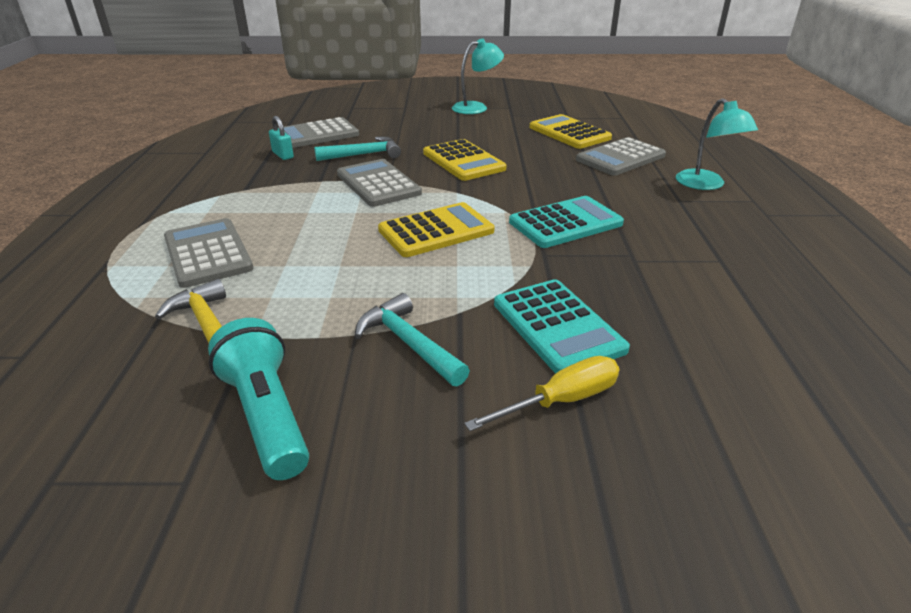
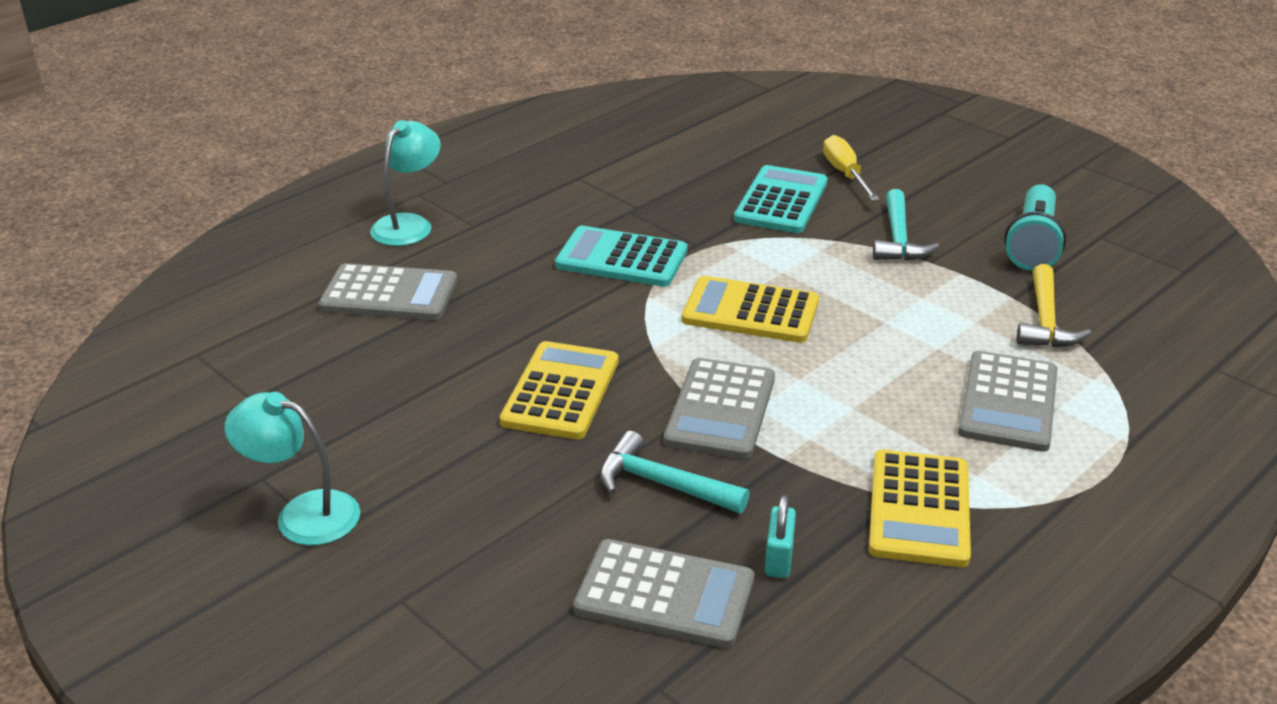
camera: 135 degrees left, 0 degrees up
(560, 401) = (845, 174): yellow screwdriver -> yellow screwdriver turned 60 degrees clockwise
(569, 133) = (333, 365): yellow calculator -> yellow calculator (919, 509)

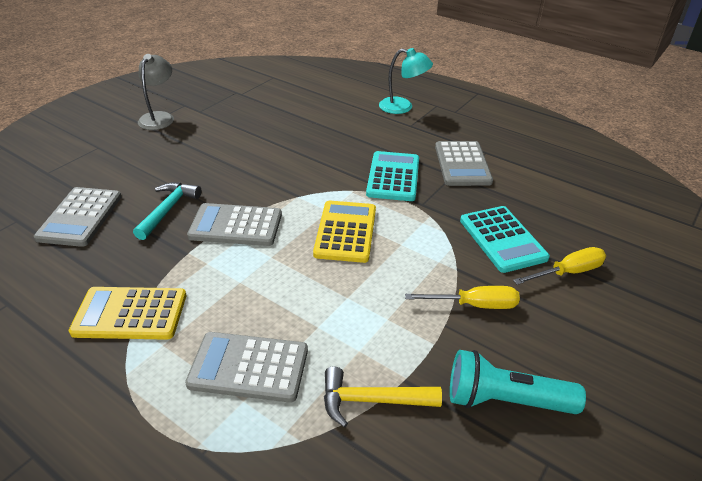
camera: 80 degrees right, 5 degrees up
(303, 514) = (159, 117): turquoise lamp -> grey lamp
(389, 294) = (332, 111): grey calculator -> grey calculator (462, 164)
(561, 391) = (251, 170): yellow calculator -> none
(779, 558) = (98, 255): turquoise padlock -> none
(781, 201) = (502, 239): turquoise calculator -> turquoise calculator turned 60 degrees clockwise
(898, 239) = (474, 305): turquoise hammer -> yellow screwdriver

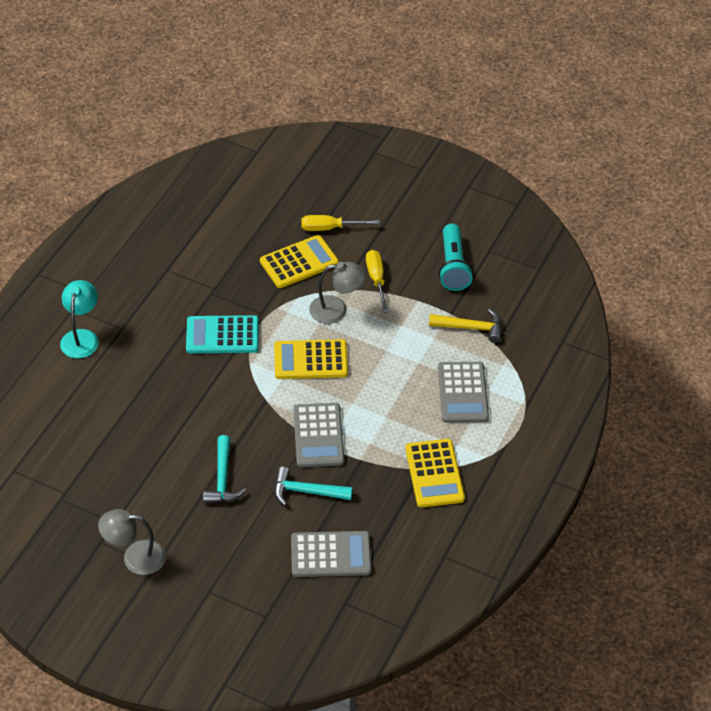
camera: 100 degrees left, 10 degrees up
(213, 163) = (223, 478): none -> turquoise hammer
(372, 400) = (471, 328): yellow hammer -> yellow hammer turned 75 degrees counterclockwise
(422, 261) = (336, 310): none -> grey lamp
(462, 164) = (192, 287): grey calculator -> none
(502, 239) = (299, 262): turquoise calculator -> yellow calculator
(567, 272) = (330, 228): yellow screwdriver -> yellow screwdriver turned 60 degrees counterclockwise

